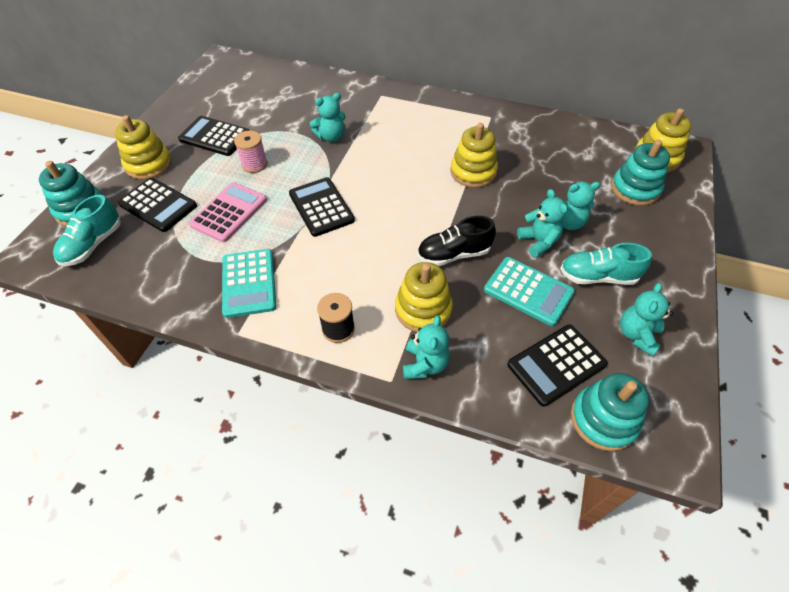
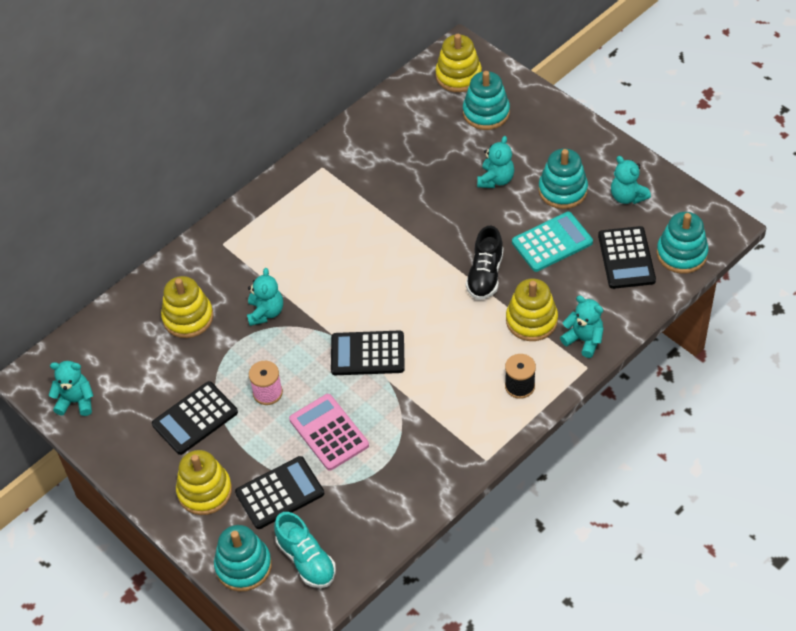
camera: 60 degrees left, 0 degrees up
(249, 283) = (433, 438): turquoise calculator -> none
(473, 172) = (393, 217): yellow stacking toy -> yellow stacking toy (188, 317)
(538, 242) = (505, 210): turquoise teddy bear -> turquoise teddy bear (76, 401)
(597, 276) = (562, 190): turquoise shoe -> turquoise stacking toy

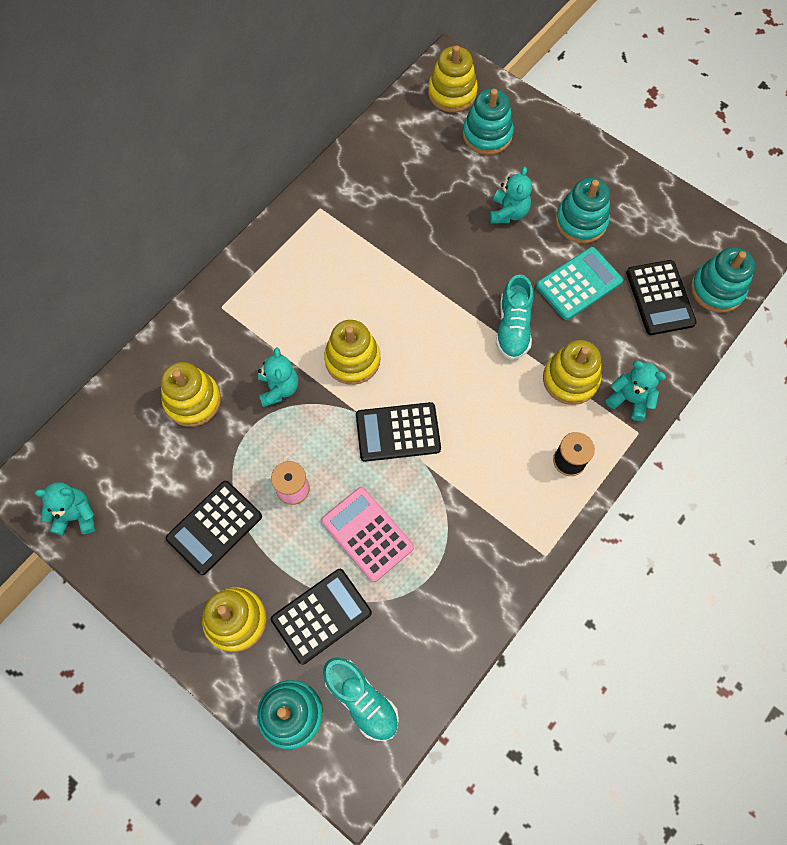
camera: 10 degrees left, 15 degrees up
(335, 293) = (352, 359): none -> yellow stacking toy
(485, 275) = (513, 327): black shoe -> turquoise shoe
(627, 196) = (650, 225): turquoise teddy bear -> none

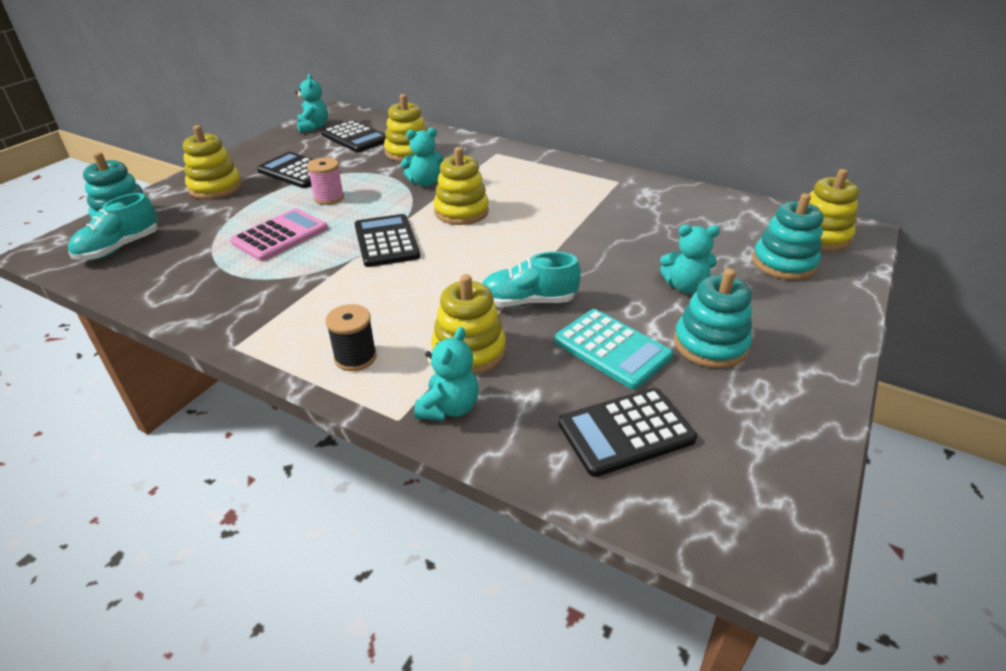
camera: 80 degrees right, 30 degrees down
(321, 616) = (206, 222): black calculator -> black calculator (355, 137)
(717, 289) = (674, 505): turquoise stacking toy -> none

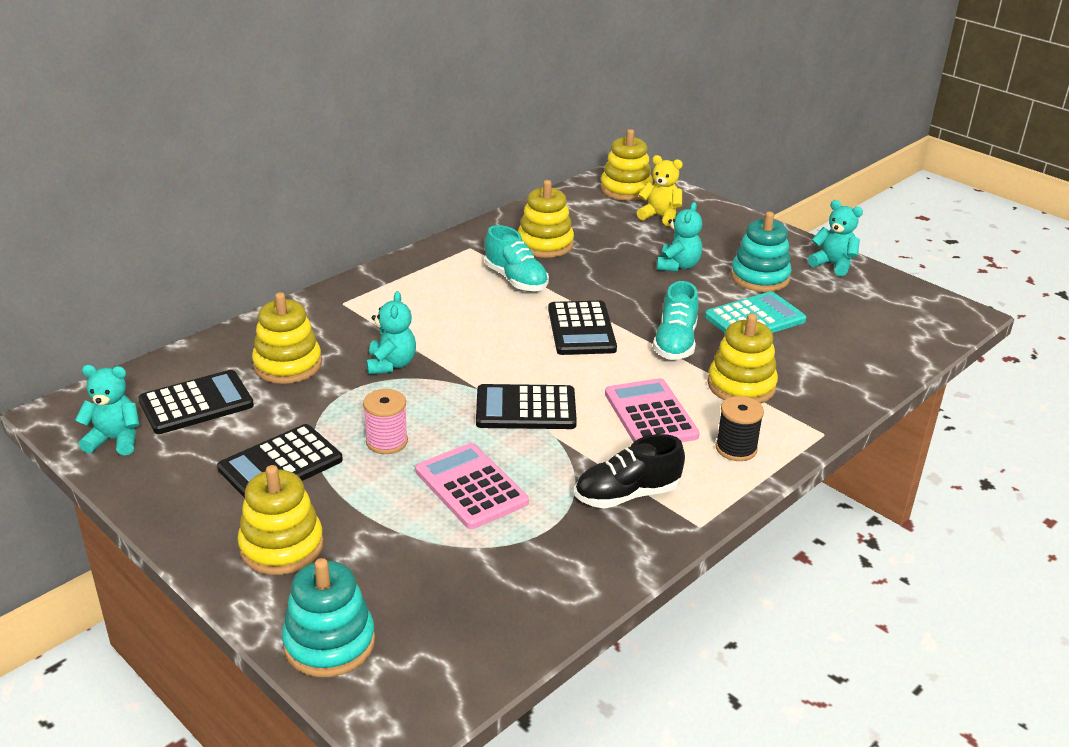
camera: 75 degrees left, 5 degrees down
(119, 248) = (430, 638): turquoise shoe -> turquoise shoe (516, 280)
(276, 303) = (627, 495): none -> black shoe
(397, 301) = (650, 415): none -> pink calculator
(449, 407) = (814, 407): turquoise teddy bear -> turquoise teddy bear (833, 264)
(461, 211) = (483, 351): yellow stacking toy -> yellow stacking toy (545, 244)
(625, 431) = (850, 335): black calculator -> black calculator (581, 329)
(783, 263) = (660, 216): turquoise stacking toy -> yellow teddy bear

